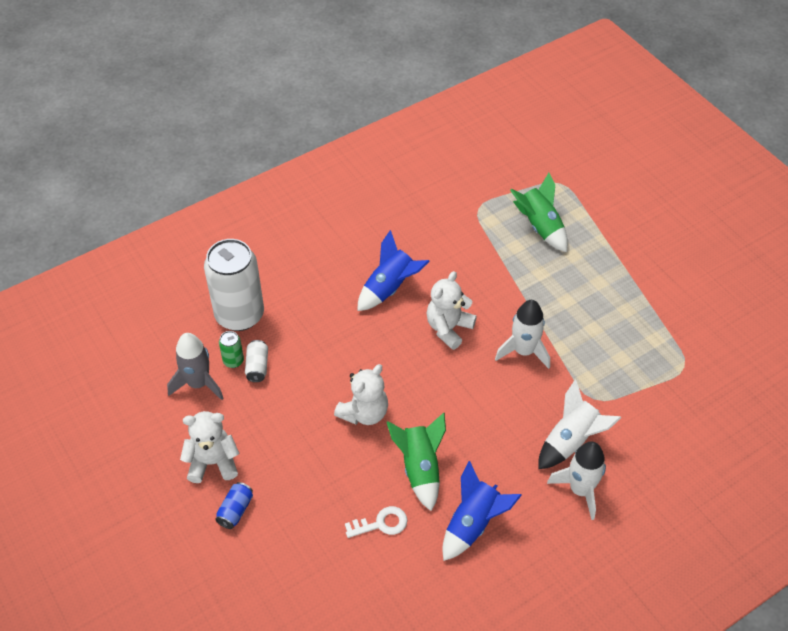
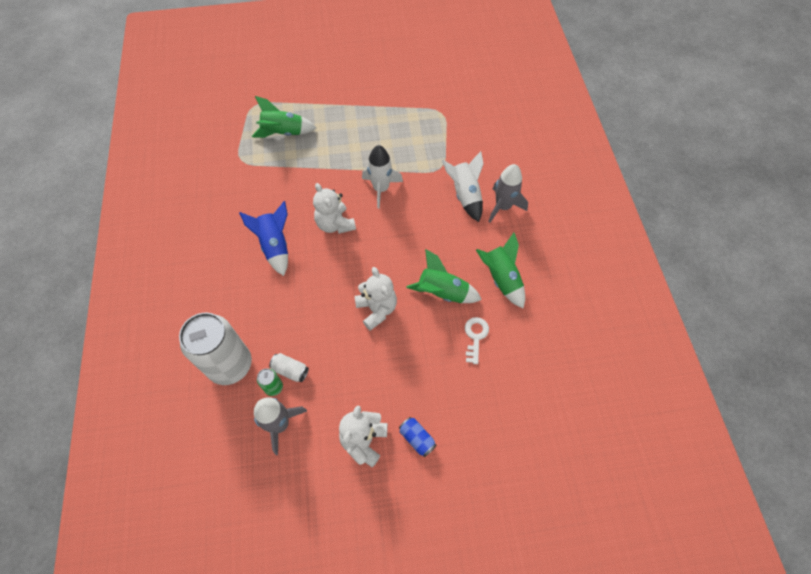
camera: 65 degrees left, 10 degrees up
(473, 524) = (501, 279): blue rocket -> green rocket
(580, 490) = (503, 207): white rocket -> grey rocket

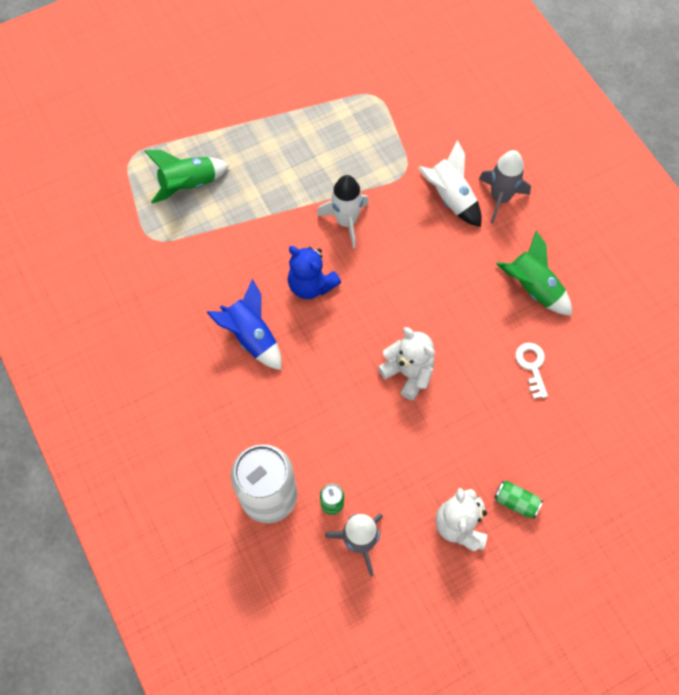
camera: 20 degrees left, 5 degrees up
(290, 370) = (342, 478): white can -> none
(335, 224) = (311, 285): white teddy bear -> blue teddy bear
(417, 438) = (516, 502): blue can -> green can
(442, 292) = (474, 327): green rocket -> none

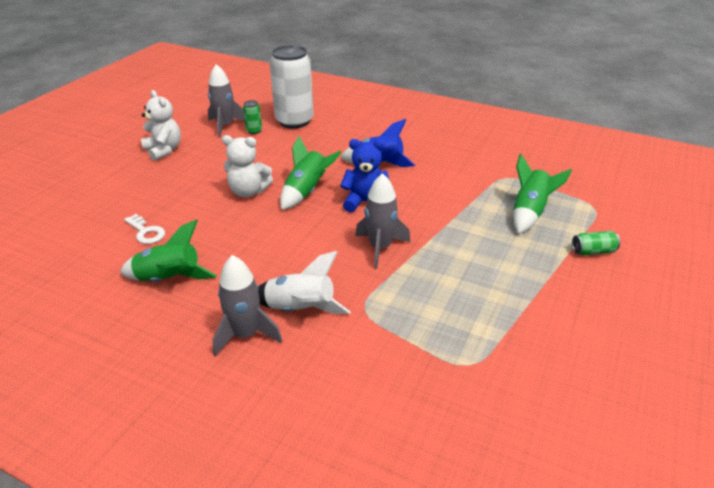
camera: 145 degrees right, 30 degrees down
(346, 221) = (380, 248): white rocket -> grey rocket
(353, 336) = (306, 192): none -> green rocket
(516, 502) = (128, 170): green can -> green can (593, 251)

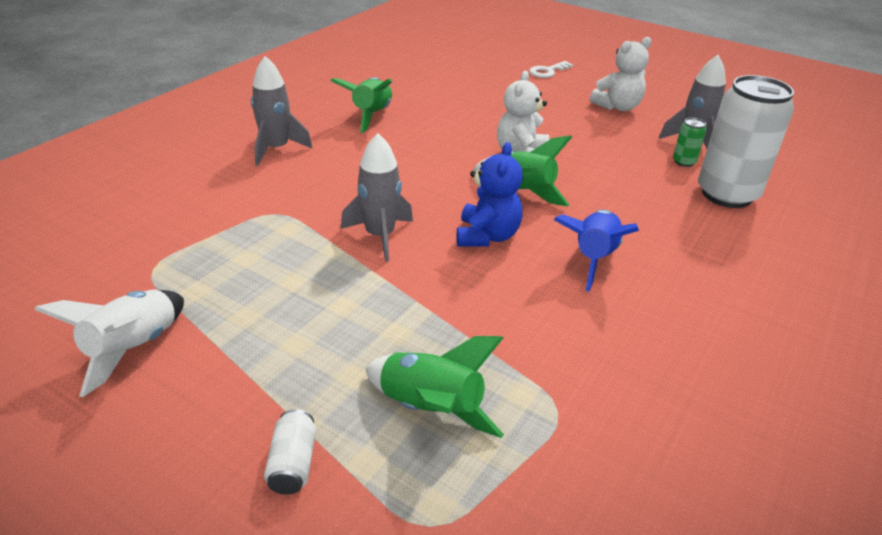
camera: 95 degrees right, 0 degrees up
(146, 232) = (450, 103): white key -> white key (548, 71)
(300, 309) = (295, 176): white rocket -> white rocket (133, 348)
(593, 251) = (293, 463): green can -> white can

